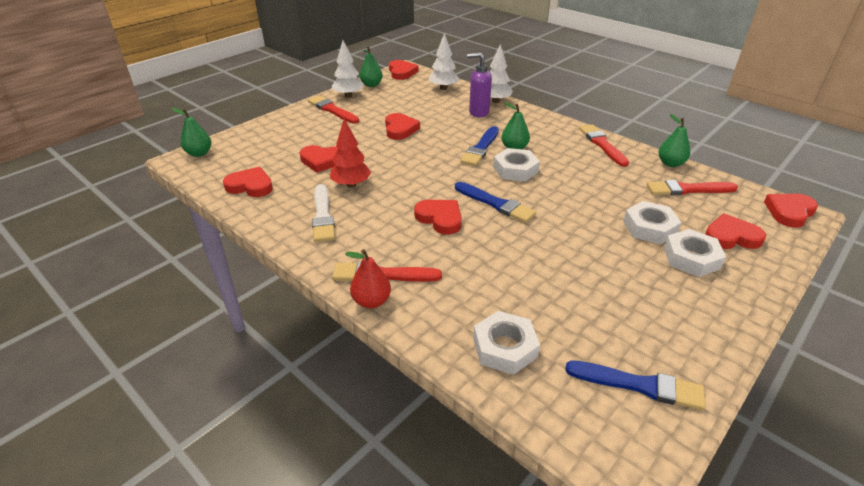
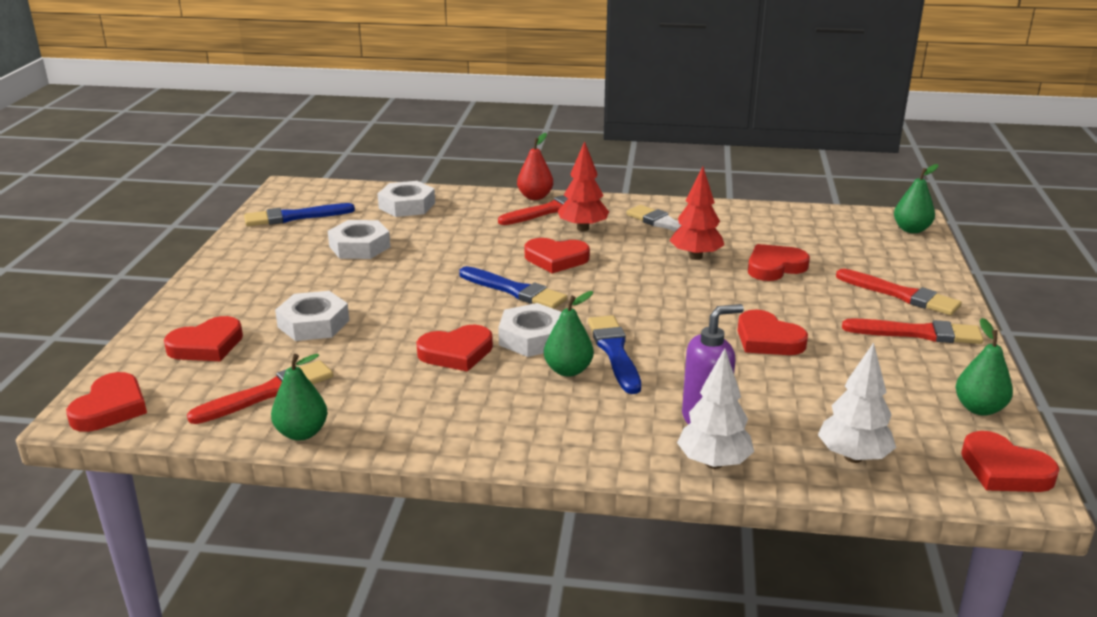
camera: 145 degrees right, 10 degrees down
(250, 186) = (787, 224): red heart -> red heart (456, 353)
(348, 96) = (957, 368): white tree -> none
(384, 240) = (583, 228): none -> red tree
(495, 204) = (514, 290): blue brush -> blue brush turned 150 degrees counterclockwise
(602, 144) = (434, 430): red brush -> red brush (900, 294)
(691, 258) = (258, 308): white nut -> white nut (359, 247)

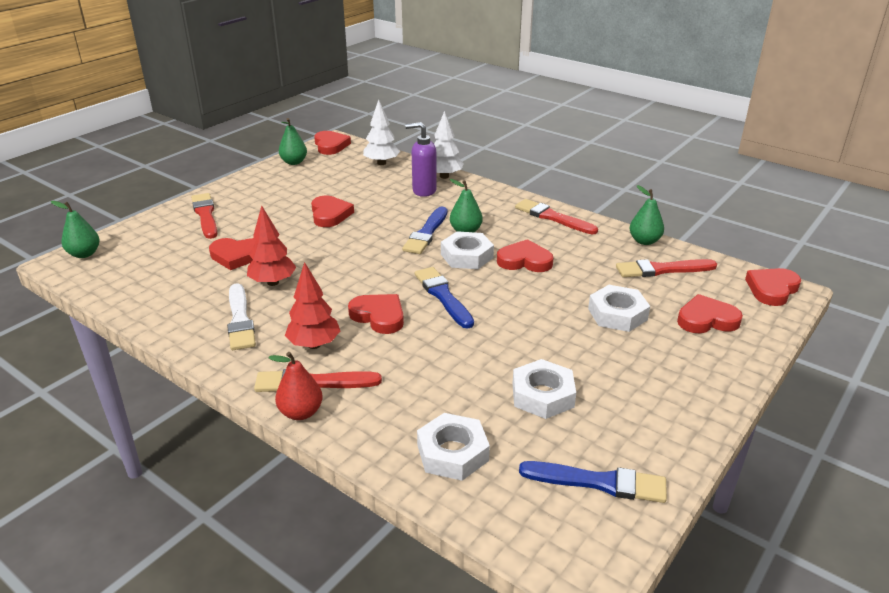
camera: 150 degrees left, 5 degrees up
(917, 333) = (247, 195): red brush -> red brush (553, 217)

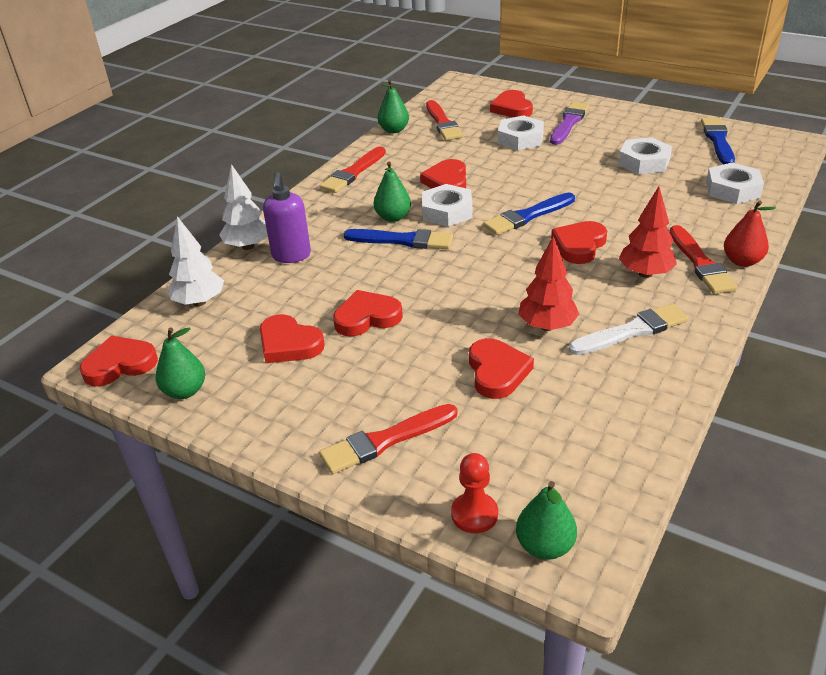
camera: 95 degrees left, 5 degrees up
(126, 236) = (474, 514): none -> red pawn
(662, 356) = (569, 123): none -> purple brush
(772, 289) = (459, 87): red heart -> red heart (289, 344)

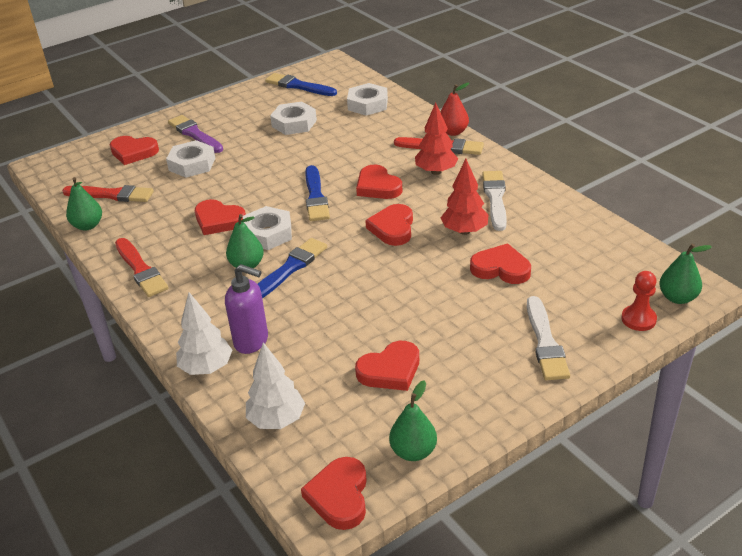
camera: 65 degrees left, 0 degrees up
(367, 317) = (386, 316): red heart -> red heart (392, 228)
(386, 440) = (545, 342): red brush -> white brush

